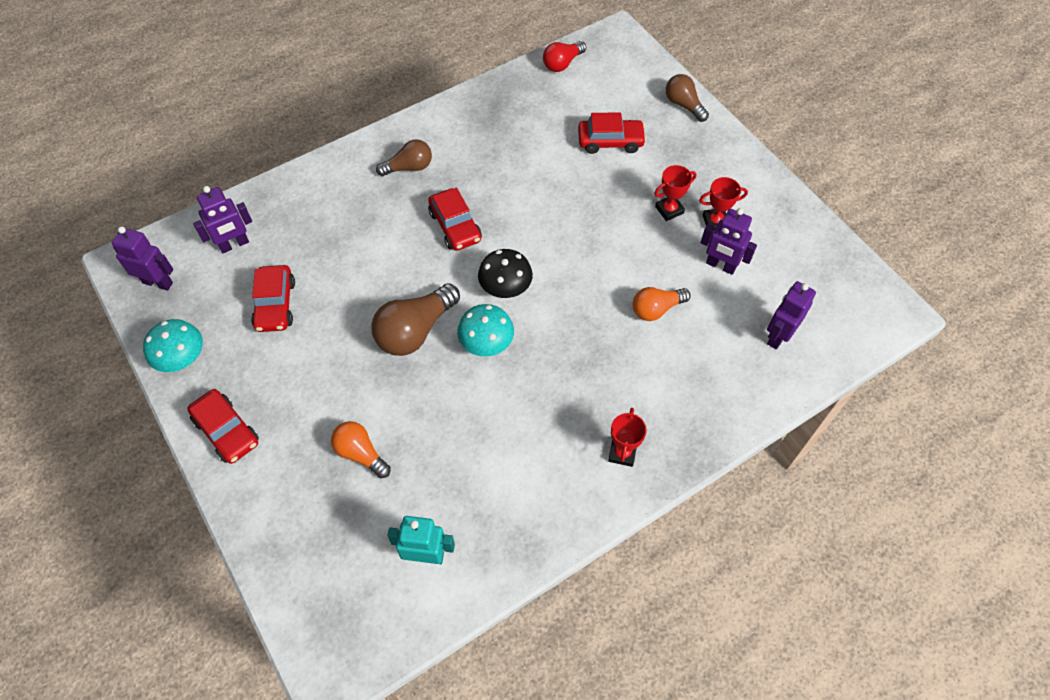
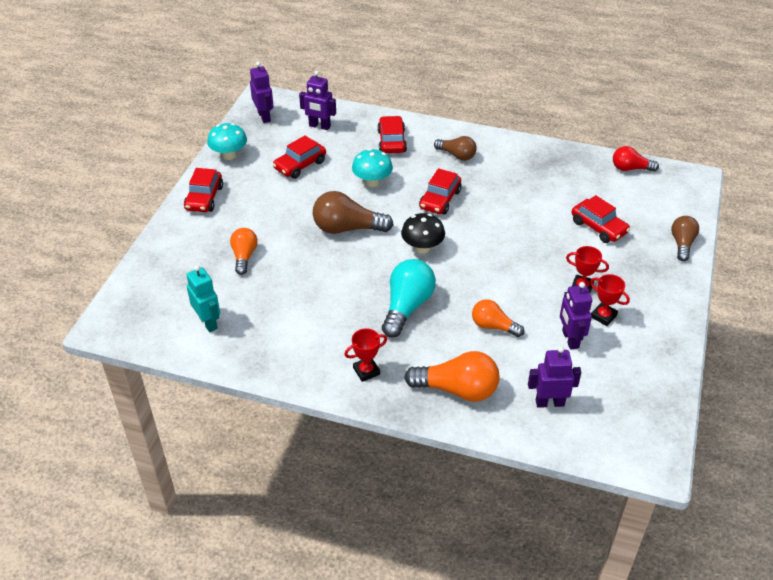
camera: 50 degrees right, 15 degrees down
(329, 202) = (392, 141): none -> red car
(486, 344) = (373, 263): turquoise mushroom -> turquoise mushroom (372, 182)
(570, 358) = (407, 307): none -> turquoise light bulb
(706, 394) = (457, 389): none -> orange light bulb

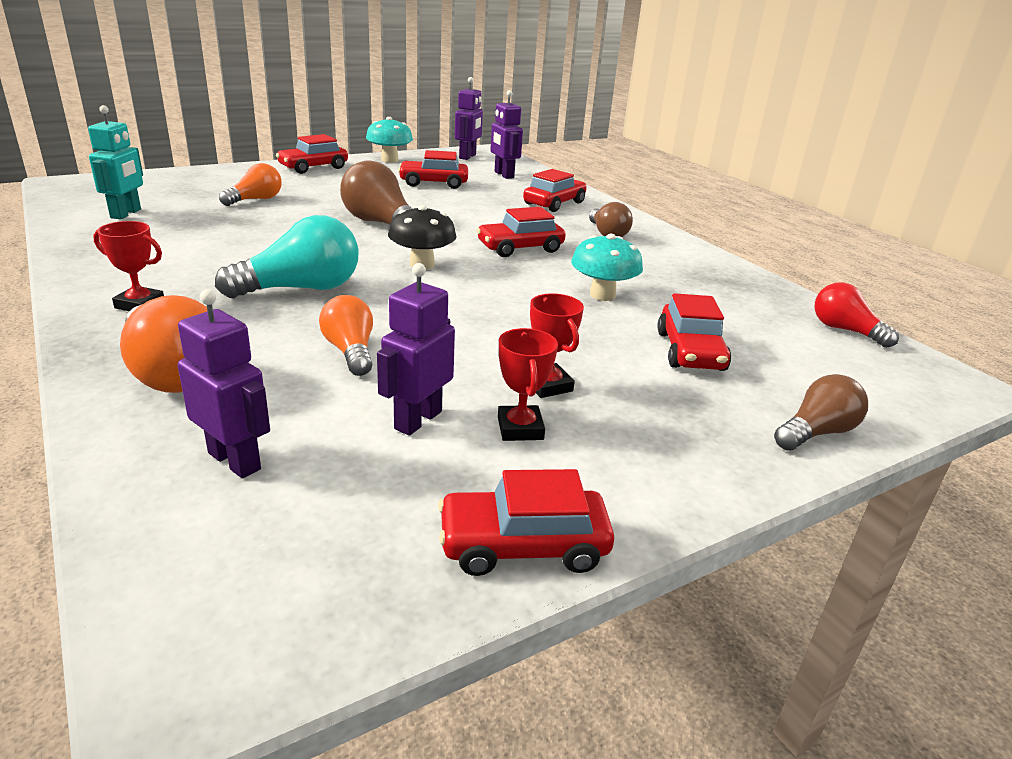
camera: 40 degrees right, 15 degrees down
(372, 182) = (476, 213): turquoise mushroom -> turquoise mushroom (602, 295)
(667, 360) = (523, 545): none -> red car

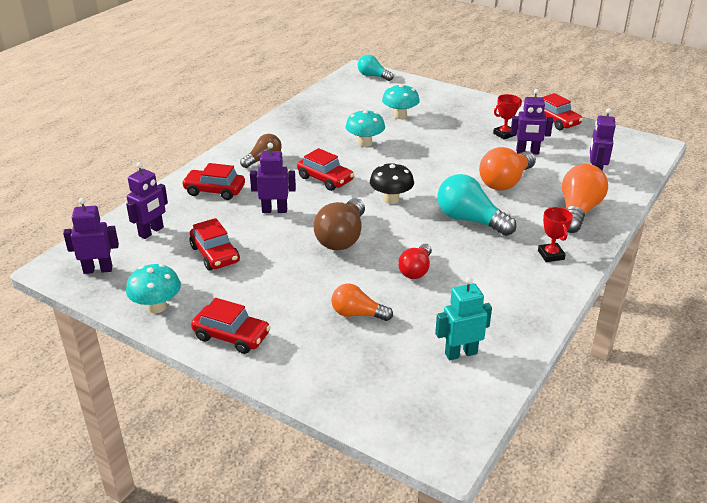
camera: 115 degrees left, 5 degrees up
(350, 351) = (505, 182): orange light bulb -> orange light bulb, size x1.60
(480, 214) = (274, 210): none -> purple robot
(548, 385) = (469, 136): red trophy -> none
(690, 351) = (400, 116): red car -> turquoise mushroom
(816, 432) = (433, 90): brown light bulb -> none
(845, 330) = (333, 89): red light bulb -> red light bulb (416, 270)
(918, 388) = (373, 76): none -> turquoise light bulb

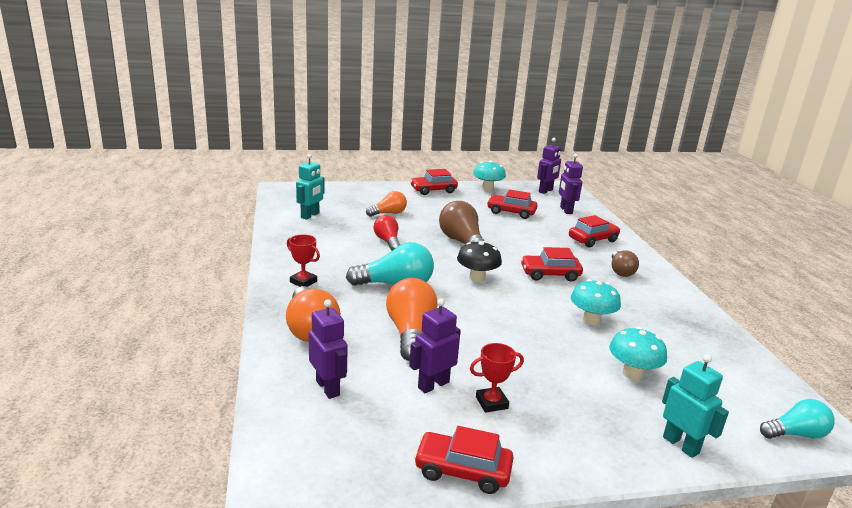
camera: 135 degrees right, 10 degrees down
(274, 210) = (533, 242): purple robot -> none
(435, 92) = (681, 445): none -> turquoise robot
(504, 134) = (491, 403): red trophy -> red trophy turned 60 degrees clockwise

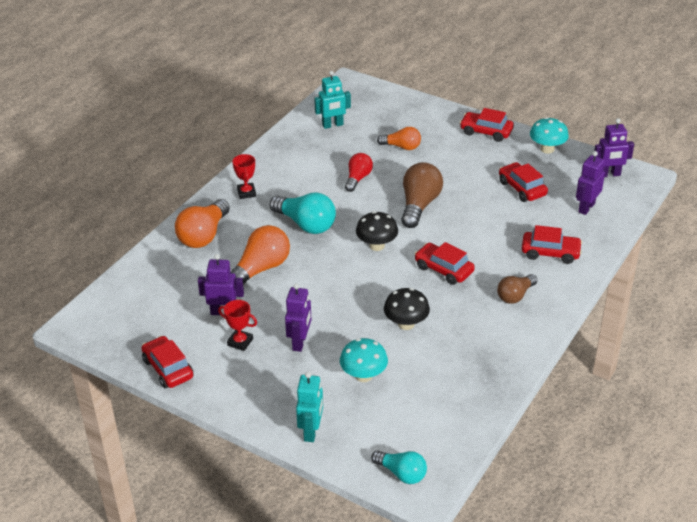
camera: 45 degrees right, 15 degrees up
(328, 388) = (163, 282): purple robot -> purple robot (300, 342)
(591, 320) = (406, 324): turquoise mushroom -> black mushroom

